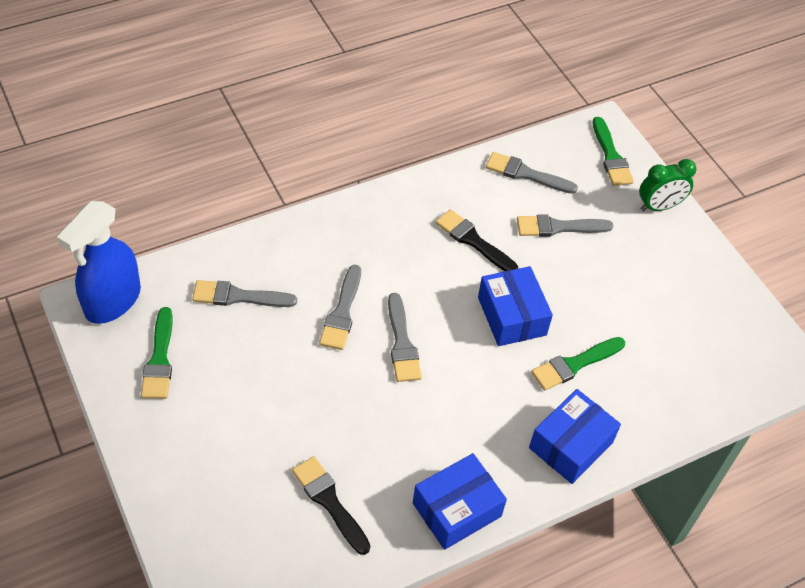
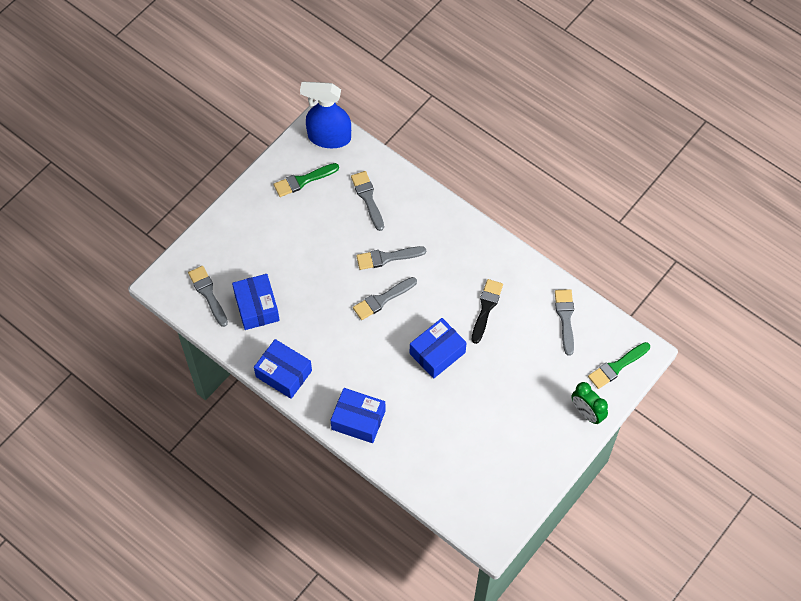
camera: 70 degrees right, 10 degrees up
(329, 502) = (256, 307): black brush -> blue box
(558, 227) = (528, 355): grey brush -> grey brush (208, 294)
(574, 364) = (419, 402): green brush -> none

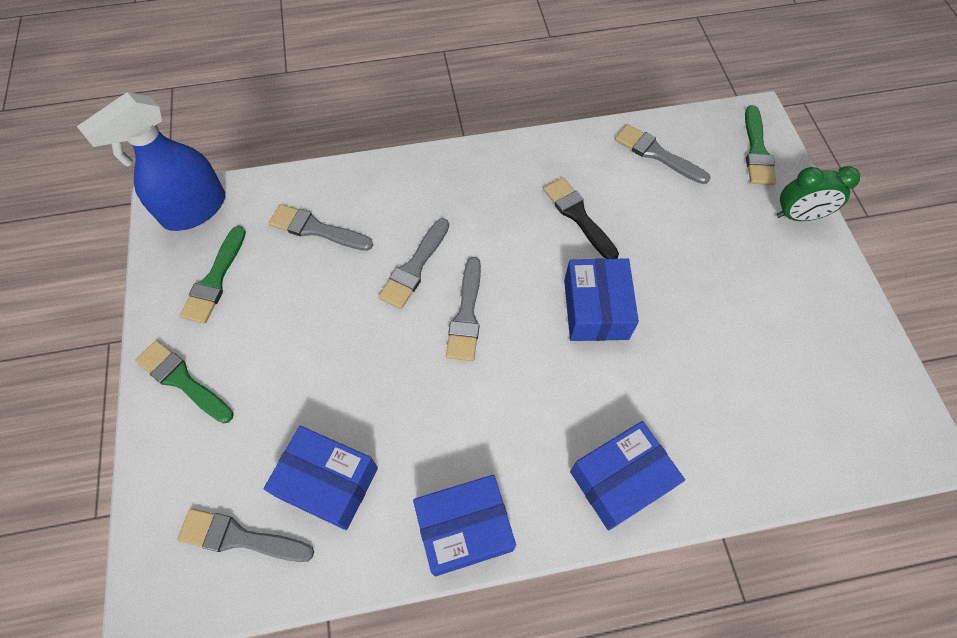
camera: 50 degrees left, 0 degrees up
(248, 213) = (182, 380): none -> green brush

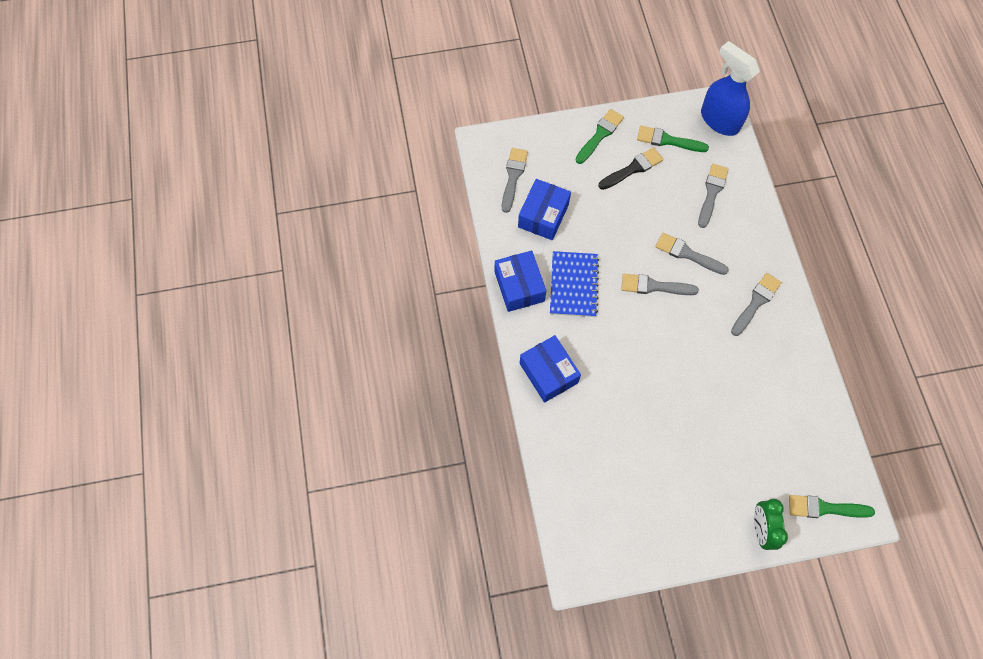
camera: 90 degrees right, 5 degrees up
(463, 434) = (573, 285): none -> blue notebook
(578, 216) = (741, 362): black brush -> black brush (633, 169)
(596, 309) = (665, 368): blue box -> none
(657, 154) = (809, 426): grey brush -> grey brush (756, 302)

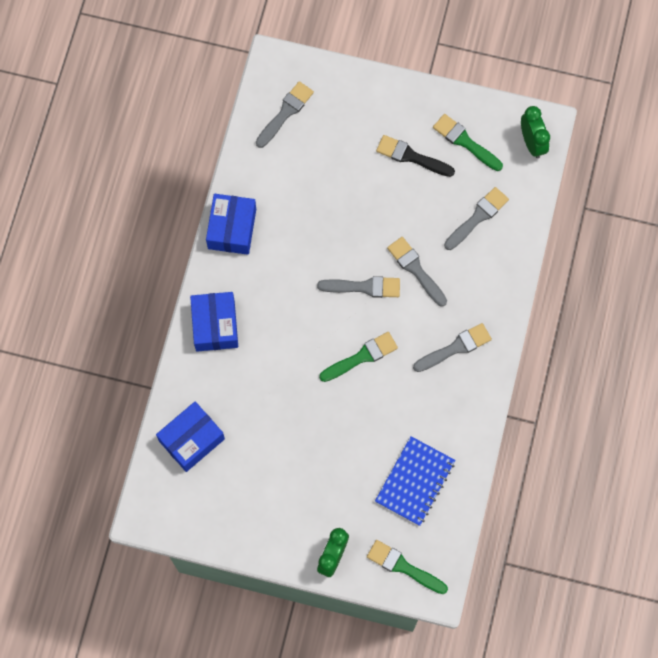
camera: 25 degrees right, 5 degrees up
(543, 216) = (293, 167): blue box -> blue box (191, 439)
(573, 285) = (285, 250): blue notebook -> blue notebook (415, 481)
(600, 135) = (398, 105): green brush -> green brush (361, 357)
(633, 169) = (411, 156): black brush -> black brush turned 150 degrees counterclockwise
(654, 286) = (364, 287): grey brush -> grey brush turned 150 degrees clockwise
(719, 120) = (532, 143): blue spray bottle -> green clock

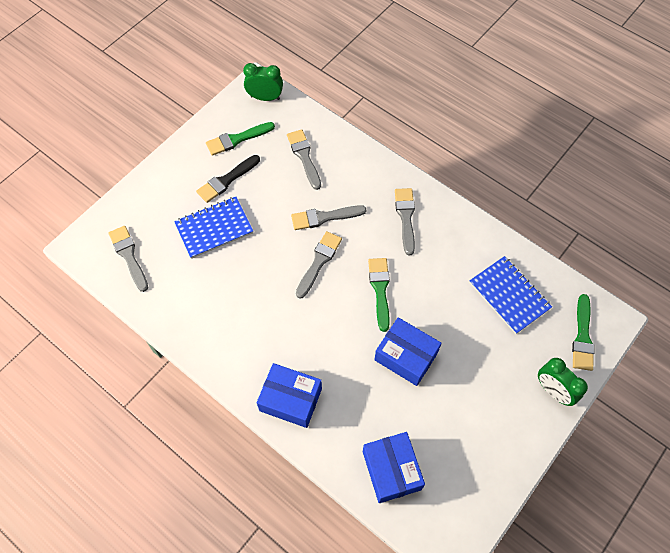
camera: 65 degrees left, 10 degrees down
(232, 229) = (207, 345): blue box -> blue box (406, 356)
(352, 173) = (214, 228): none -> blue notebook
(403, 567) = (582, 336): green brush -> green brush turned 45 degrees counterclockwise

